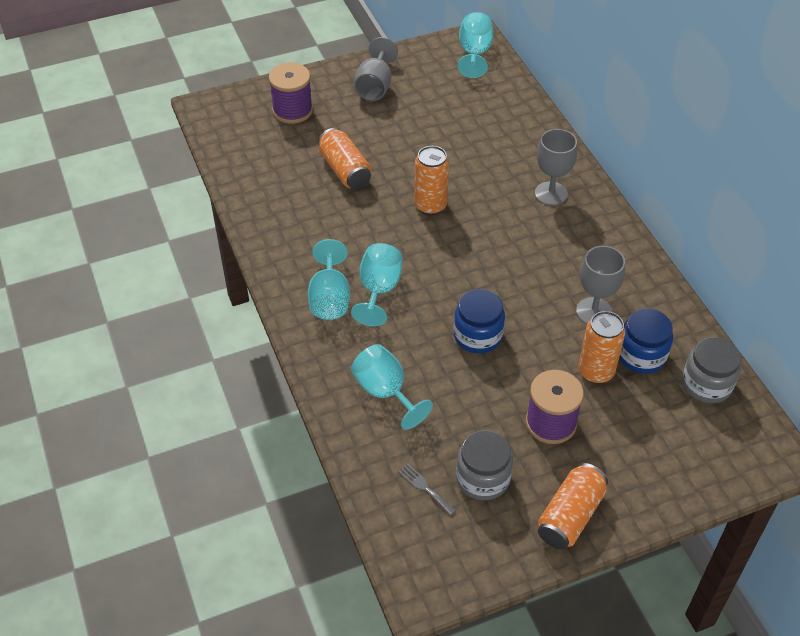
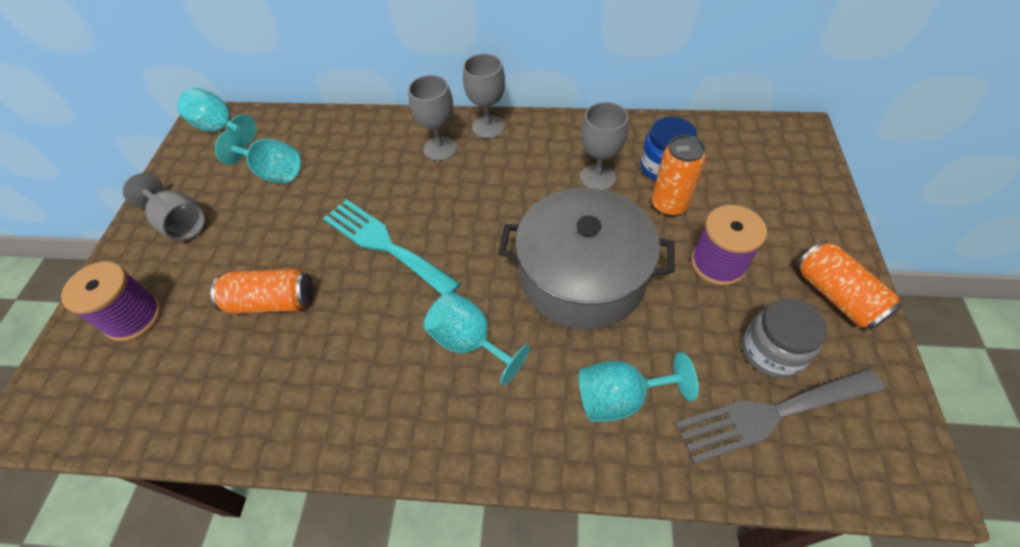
camera: 60 degrees left, 5 degrees up
(330, 298) = (451, 400): turquoise goblet -> turquoise goblet (273, 172)
(425, 488) = (771, 414): grey fork -> grey fork, size x2.48
(430, 205) = (385, 244): orange can -> turquoise fork
(478, 336) = (582, 277): blue jar -> grey pot
(600, 214) = (488, 127): none -> grey goblet
(707, 384) = (712, 141): grey jar -> none

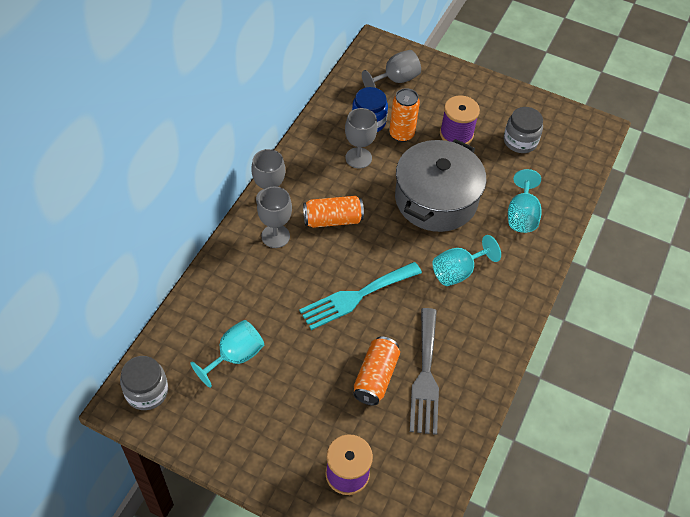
camera: 75 degrees left, 0 degrees up
(180, 223) = (259, 434): grey goblet -> grey goblet (395, 80)
(220, 128) = (147, 391): turquoise goblet -> grey jar
(771, 414) = (553, 160): grey fork -> grey fork (425, 375)
(836, 296) = (499, 98): orange can -> orange can (333, 220)

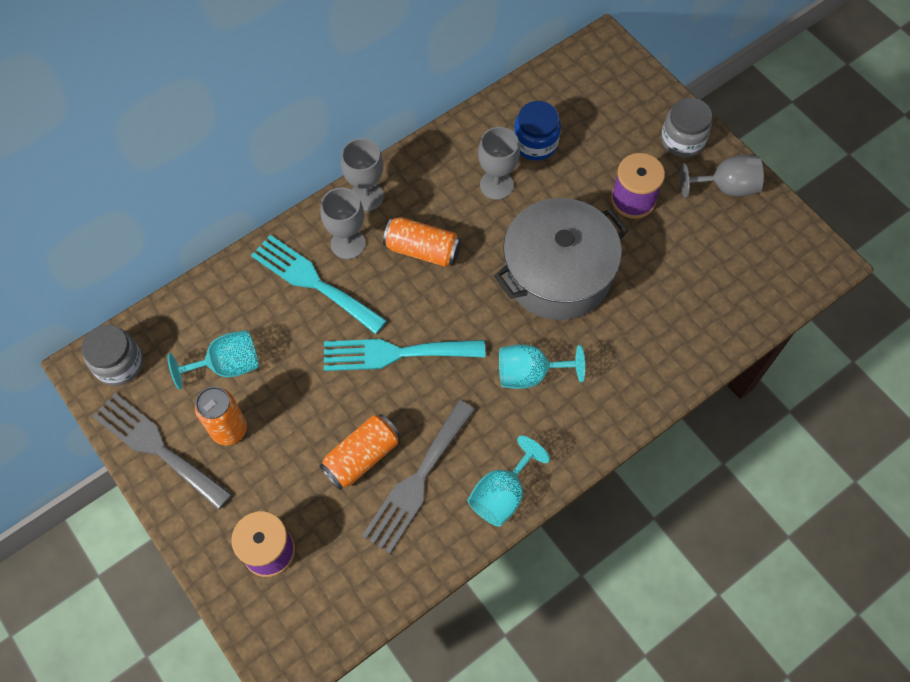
camera: 30 degrees right, 10 degrees up
(215, 439) = (157, 448): none -> grey fork
(266, 272) = (314, 282): none -> turquoise fork
(395, 80) = (600, 101): grey goblet -> grey goblet (725, 187)
(401, 134) = (565, 174): orange can -> orange can (229, 429)
(520, 141) = (708, 239): grey jar -> grey jar (682, 140)
(521, 215) = (650, 336): turquoise goblet -> turquoise goblet (502, 494)

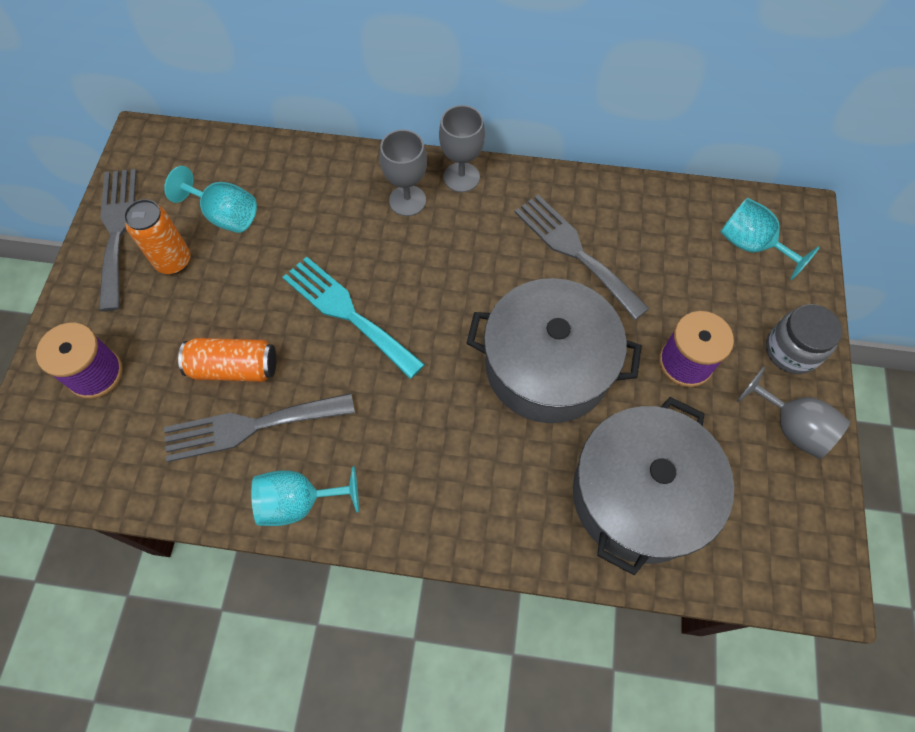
camera: 45 degrees right, 0 degrees up
(119, 364) = (161, 152): grey jar -> none
(314, 282) = (351, 207): turquoise fork -> none
(422, 250) = (458, 252): orange can -> none
(496, 185) = (575, 252): grey goblet -> grey fork
(529, 374) = (431, 426): turquoise goblet -> turquoise goblet (751, 245)
(535, 143) = (647, 245): blue jar -> none
(687, 302) = (639, 495): none -> grey pot

